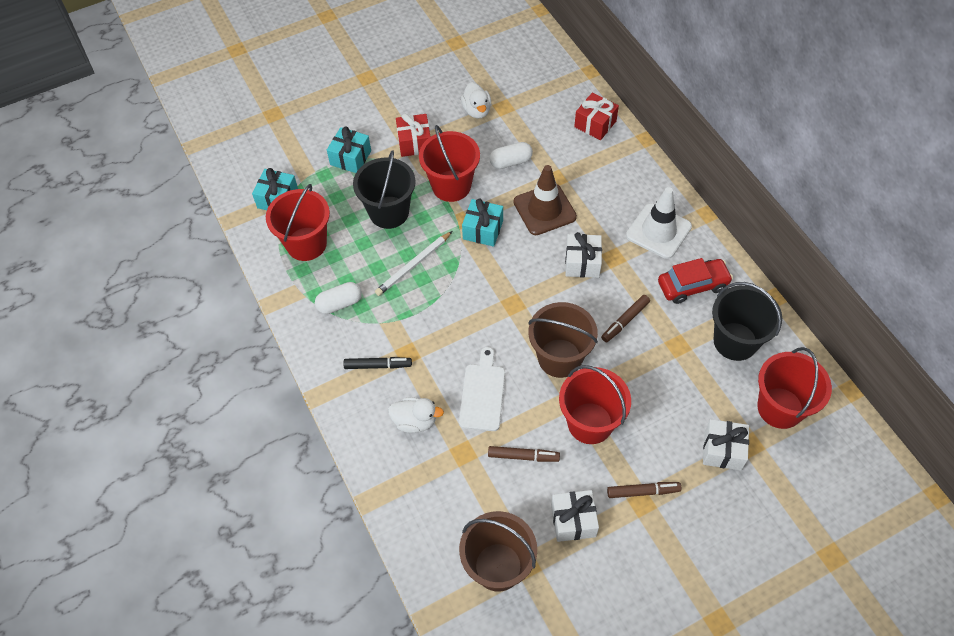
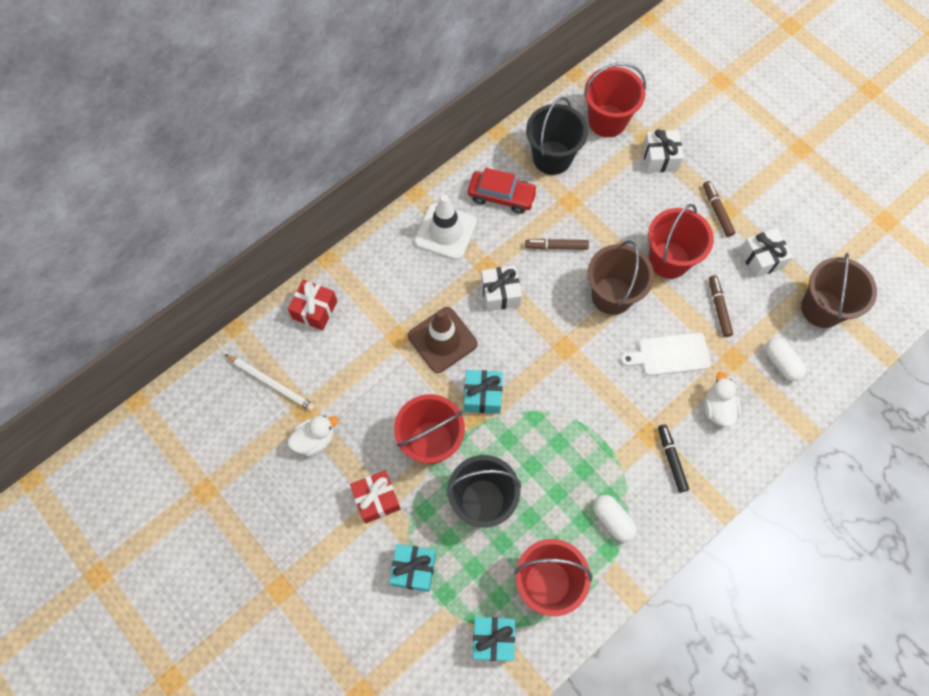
camera: 105 degrees left, 10 degrees up
(413, 265) = (545, 455): white pencil -> white pencil (271, 383)
(511, 162) = (385, 386): white capsule -> white capsule (781, 362)
(625, 321) = (556, 247): brown marker -> brown marker turned 150 degrees clockwise
(692, 285) = (501, 196): red car -> red car turned 135 degrees clockwise

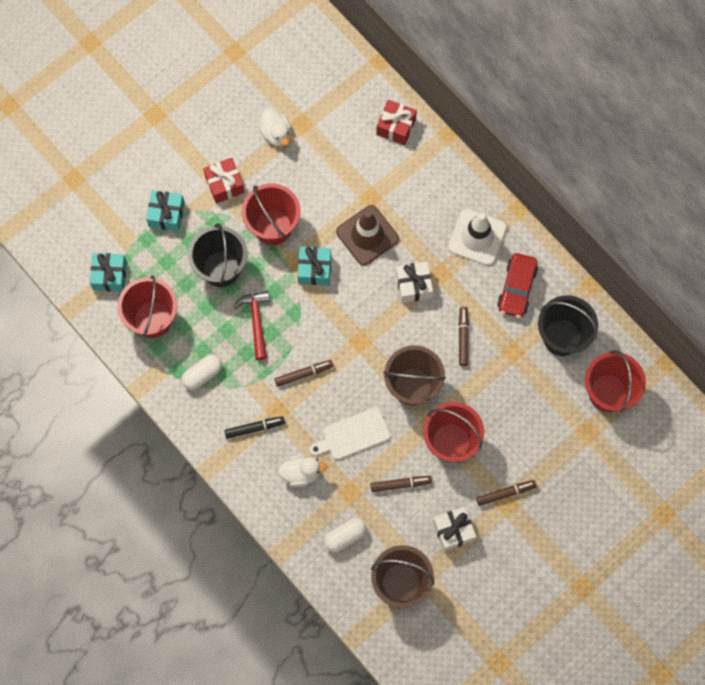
camera: 90 degrees right, 5 degrees up
(271, 383) = (327, 96): white pencil -> none
(546, 459) = (256, 321): none -> red hammer
(605, 406) = (303, 374): none -> brown marker
(659, 158) = (565, 442): white gift -> none
(670, 355) = (353, 435): white cutting board -> white cutting board turned 105 degrees counterclockwise

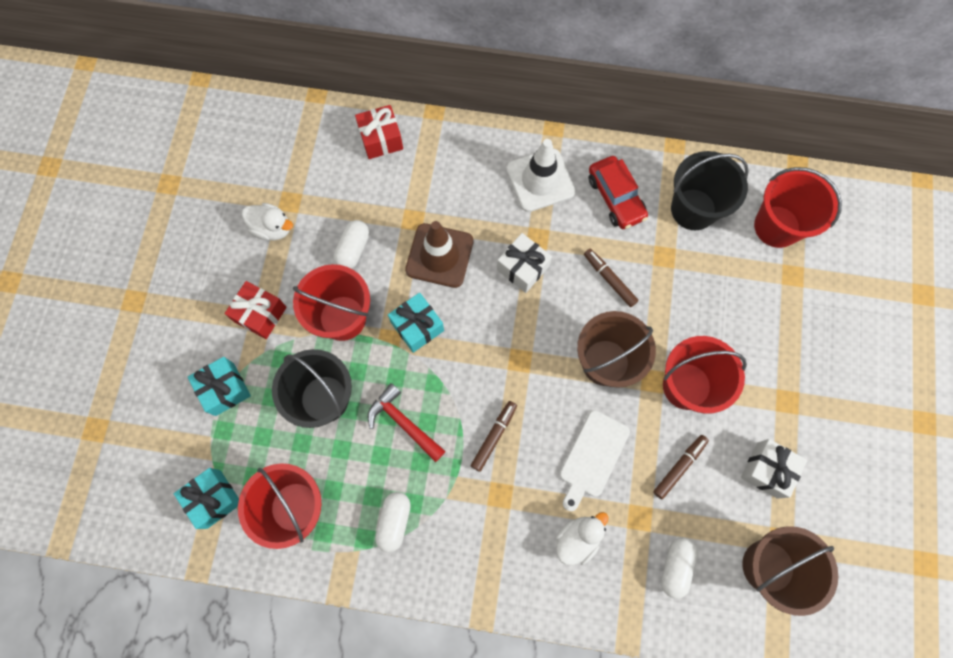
camera: 40 degrees left, 0 degrees up
(254, 428) = (492, 532): black marker -> none
(316, 188) = (353, 249): none -> white capsule
(505, 493) = (778, 392): brown marker -> none

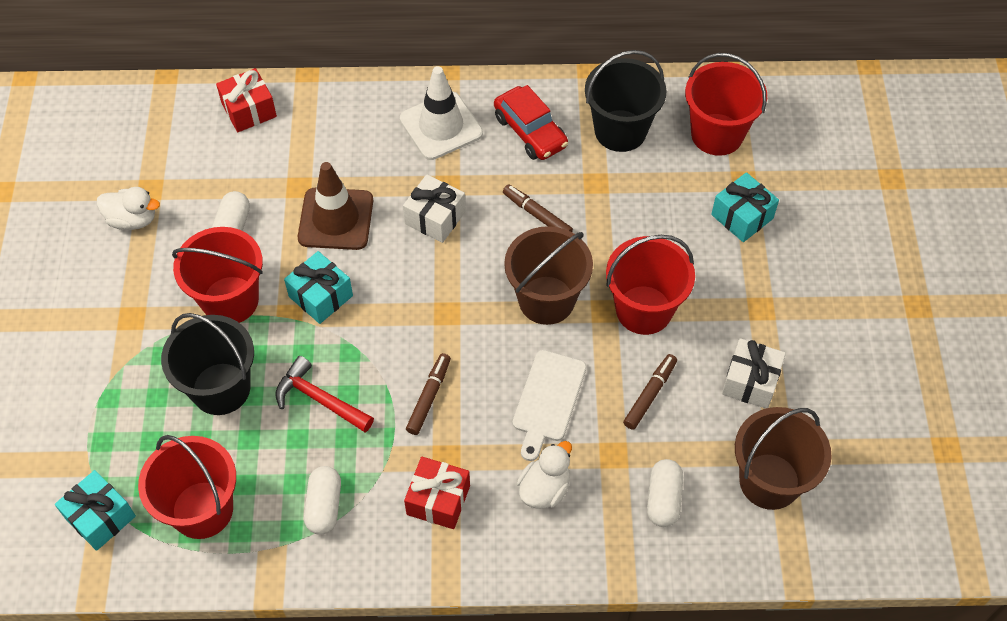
camera: 10 degrees left, 15 degrees down
(224, 389) = (98, 397): turquoise gift -> turquoise gift (742, 216)
(260, 314) = (130, 311): red gift -> red gift (438, 500)

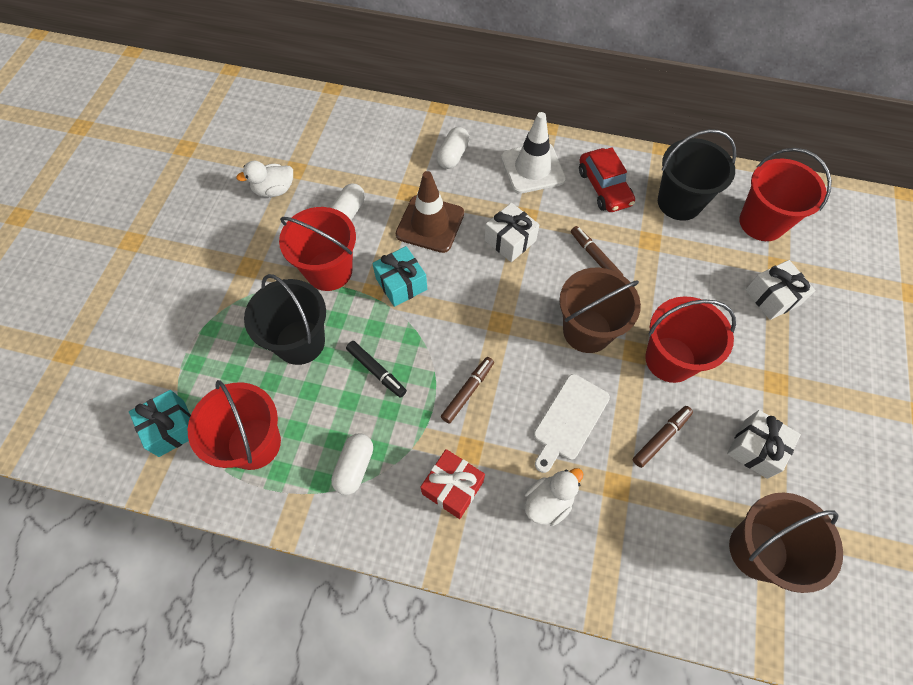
camera: 15 degrees right, 5 degrees up
(132, 219) = (274, 190): white duck -> white duck turned 135 degrees clockwise
(249, 110) = (386, 125): red gift -> none
(319, 399) = (376, 371): red hammer -> black marker
(663, 499) = (654, 541): white capsule -> white capsule (453, 156)
(742, 216) = (772, 297): turquoise gift -> white gift

